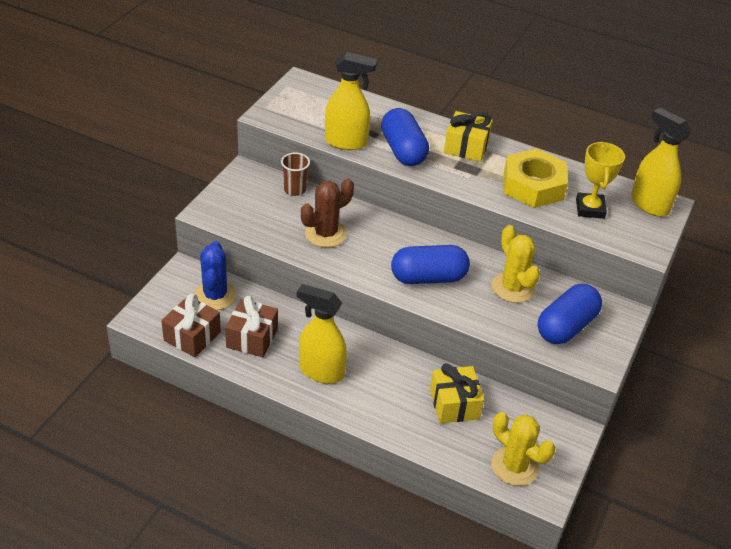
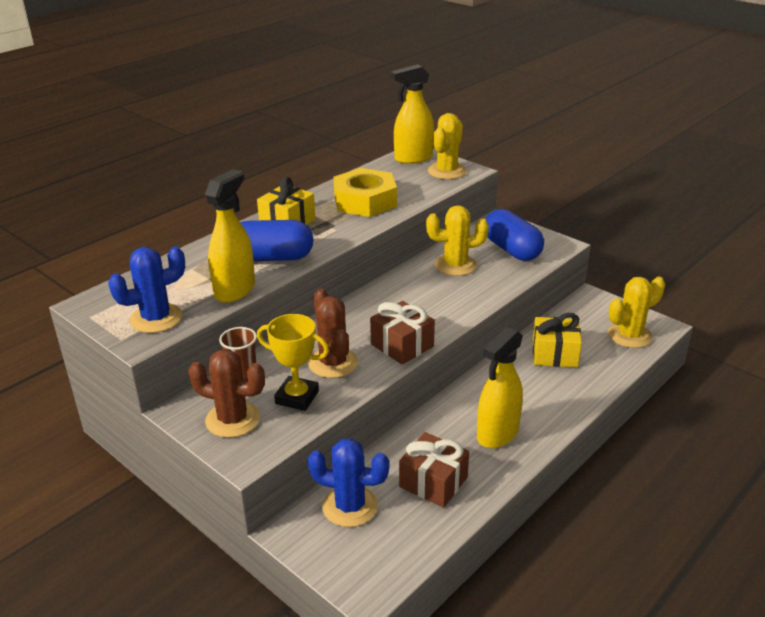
camera: 70 degrees left, 10 degrees down
(192, 336) = (416, 538): brown gift -> brown gift (402, 345)
(242, 197) = (233, 419): none -> brown cactus
(294, 115) = (156, 318): none -> blue cactus
(428, 278) = (428, 308): blue capsule -> none
(590, 209) = (409, 182): yellow trophy -> yellow trophy (297, 397)
(634, 233) = (447, 171): none -> yellow cactus

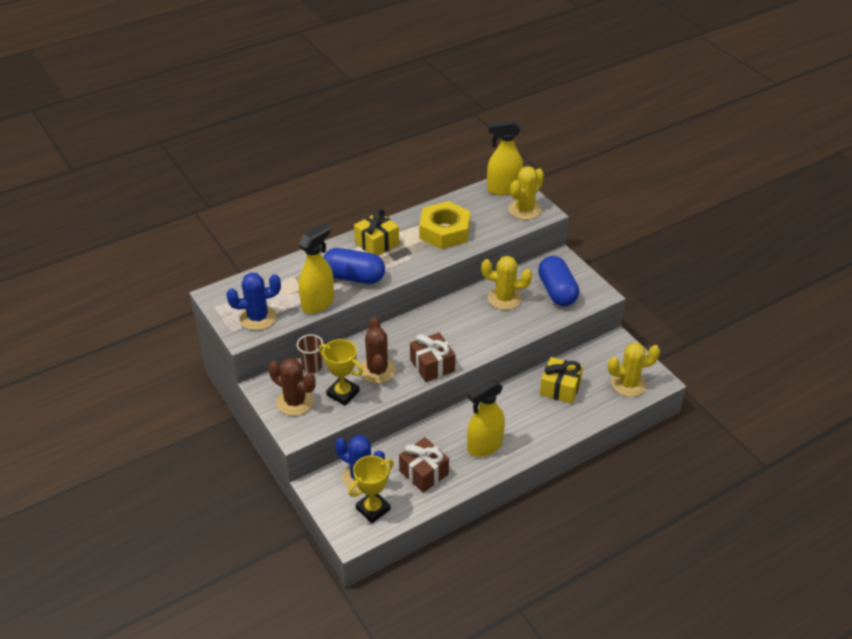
camera: 15 degrees right, 10 degrees up
(383, 545) = (373, 509): none -> yellow trophy

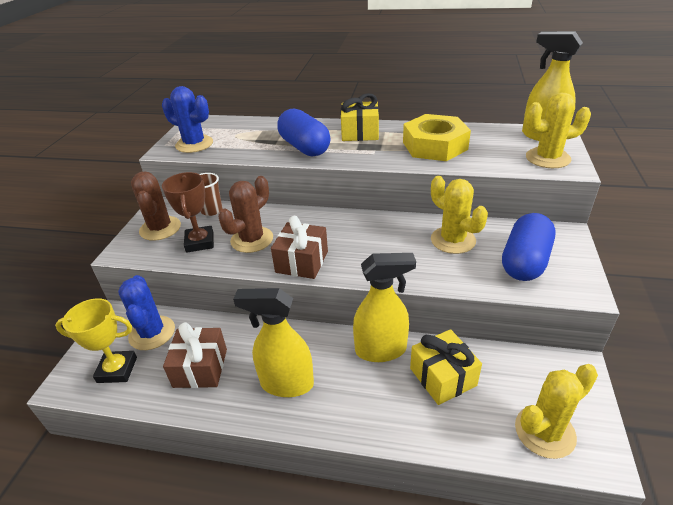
camera: 45 degrees right, 5 degrees down
(318, 303) = (249, 153): yellow spray bottle -> yellow spray bottle (381, 350)
(343, 393) = (200, 242): yellow trophy -> brown trophy
(628, 384) = (544, 432): yellow cactus -> yellow cactus turned 60 degrees counterclockwise

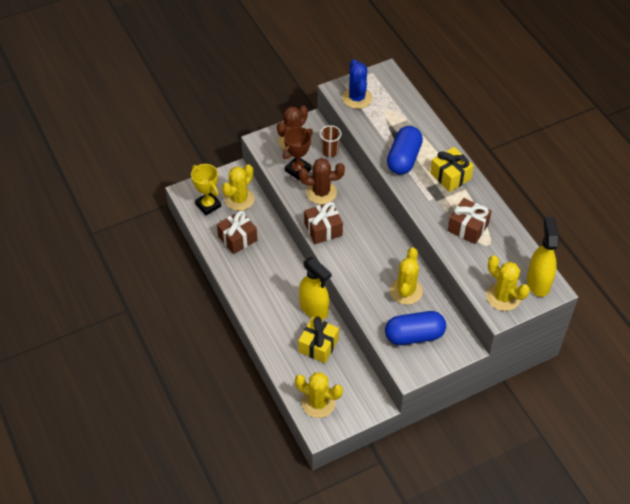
camera: 50 degrees right, 15 degrees up
(152, 333) = (239, 199): blue cactus -> yellow cactus
(286, 383) = (258, 281): yellow spray bottle -> none
(435, 146) = (468, 227): yellow nut -> brown gift

